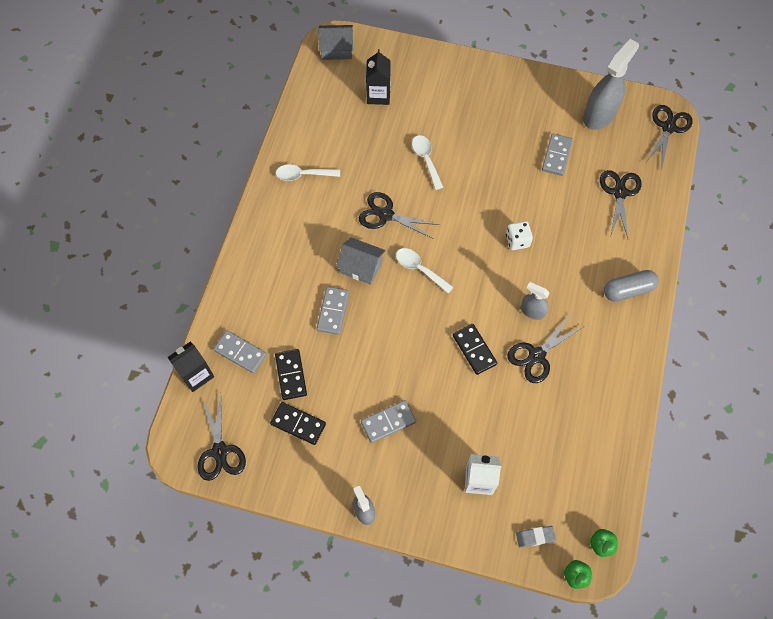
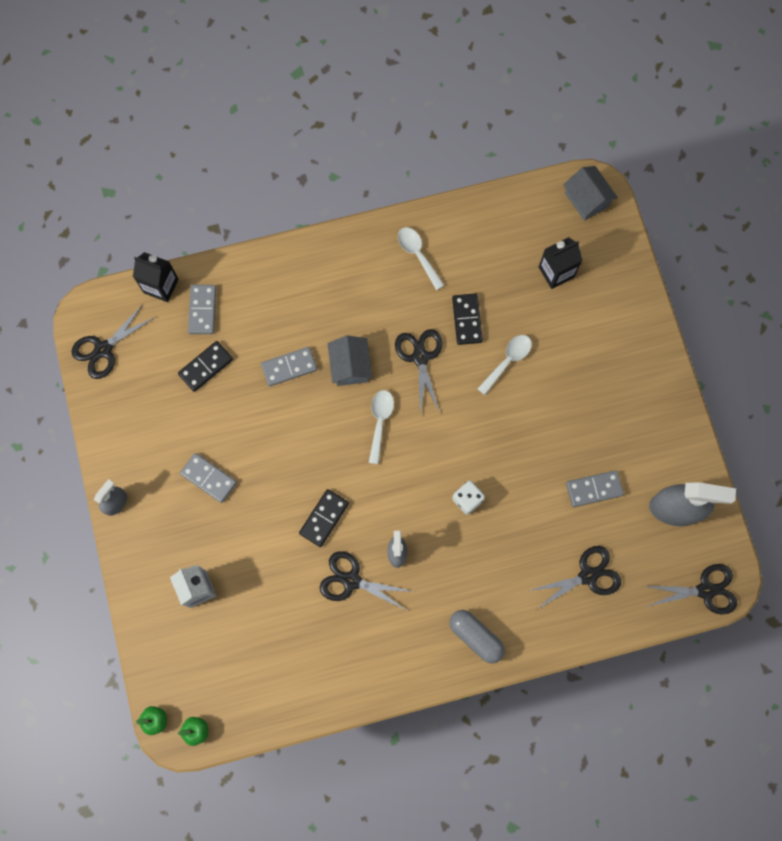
camera: 60 degrees right, 10 degrees up
(298, 424) = (163, 400): black domino -> black domino (467, 320)
(535, 537) = (172, 666): grey eraser -> none

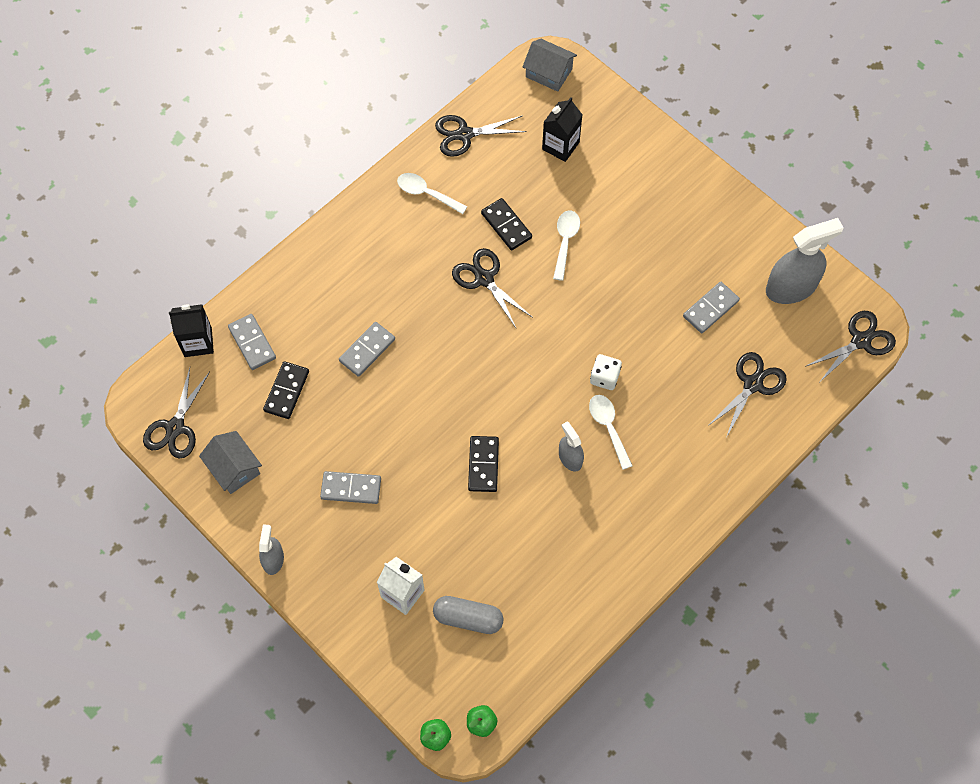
camera: 30 degrees left, 10 degrees down
(350, 366) = (424, 319): grey house -> grey house (234, 468)
(351, 580) = (543, 505): black scissors -> black scissors (464, 134)
(380, 422) = (482, 353): white spoon -> white spoon (608, 427)
(476, 636) = (688, 491): grey capsule -> grey capsule (468, 618)

